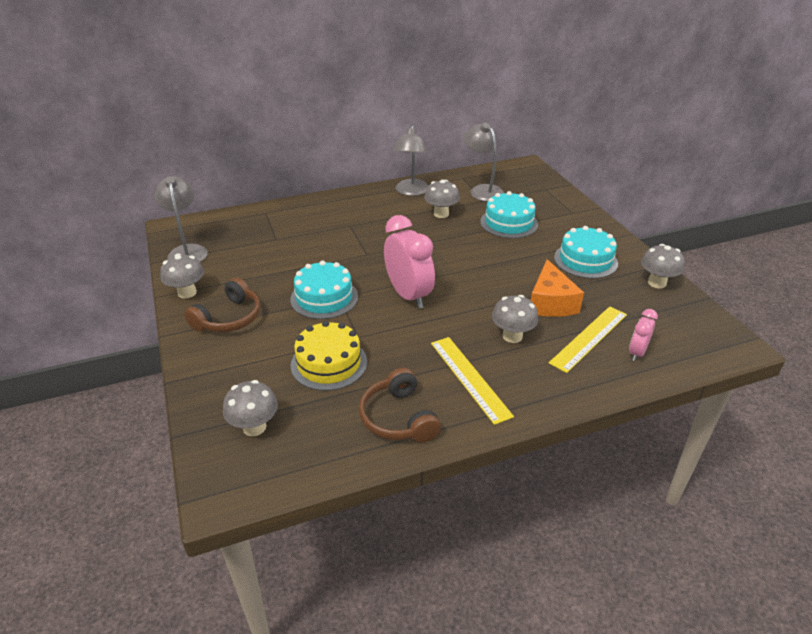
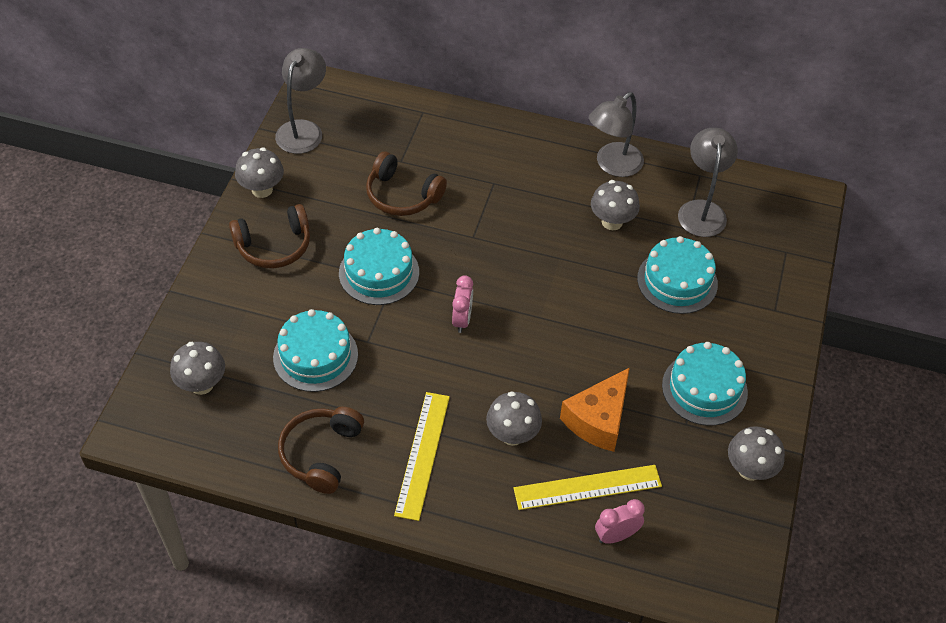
camera: 35 degrees right, 15 degrees up
(296, 254) = (402, 195): none -> brown headphones
(329, 363) = (315, 356): yellow cake -> turquoise cake
(408, 295) = (462, 320): pink clock -> pink clock, size x0.52

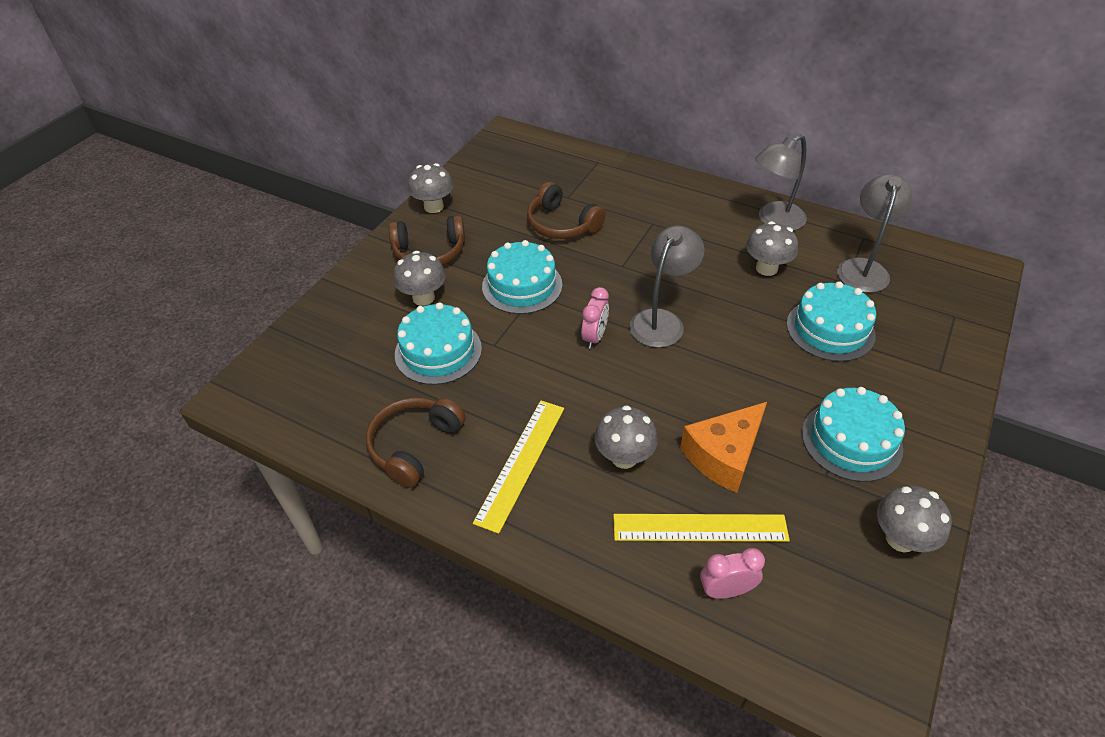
camera: 15 degrees right, 5 degrees down
(202, 384) = (319, 362): grey mushroom -> grey mushroom (423, 298)
(303, 129) = (485, 165): grey lamp -> grey lamp (662, 321)

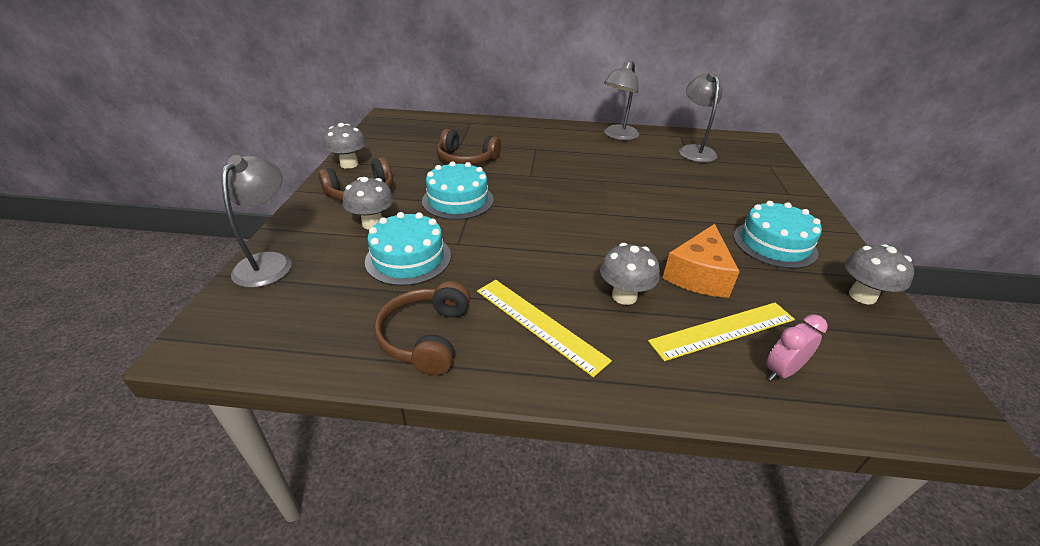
camera: 25 degrees left, 10 degrees down
(521, 463) = (539, 324): yellow ruler -> yellow ruler turned 45 degrees counterclockwise
(594, 337) = (540, 221): pink clock -> none
(662, 321) = (585, 202): grey lamp -> grey lamp (269, 262)
(766, 268) = (634, 160): grey mushroom -> none
(830, 329) = (703, 185): turquoise cake -> none

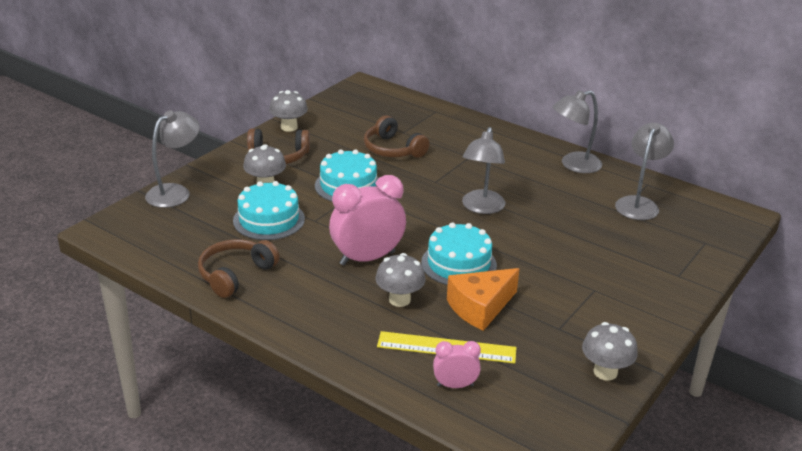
camera: 30 degrees right, 5 degrees down
(539, 324) = (317, 294): yellow ruler -> none
(548, 264) = (367, 258): none -> pink clock
(592, 186) = (481, 208): none -> grey lamp
(774, 244) = (587, 310): turquoise cake -> turquoise cake (458, 264)

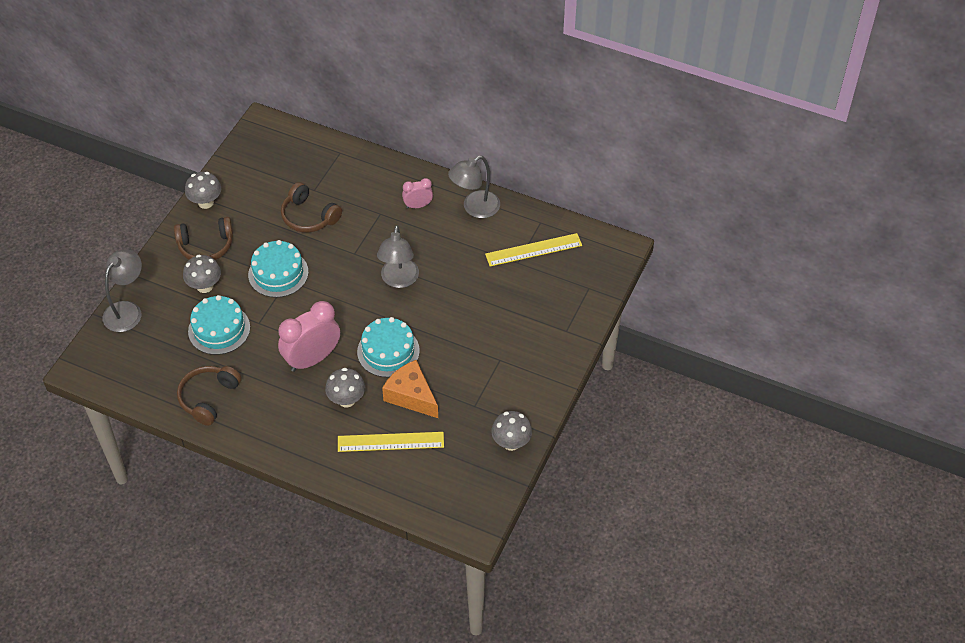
camera: 10 degrees left, 20 degrees up
(455, 385) = (402, 477): pink clock -> pink clock (418, 205)
(480, 307) = (411, 396): orange cheese -> orange cheese turned 90 degrees clockwise
(639, 204) = (533, 250): grey lamp -> yellow ruler

